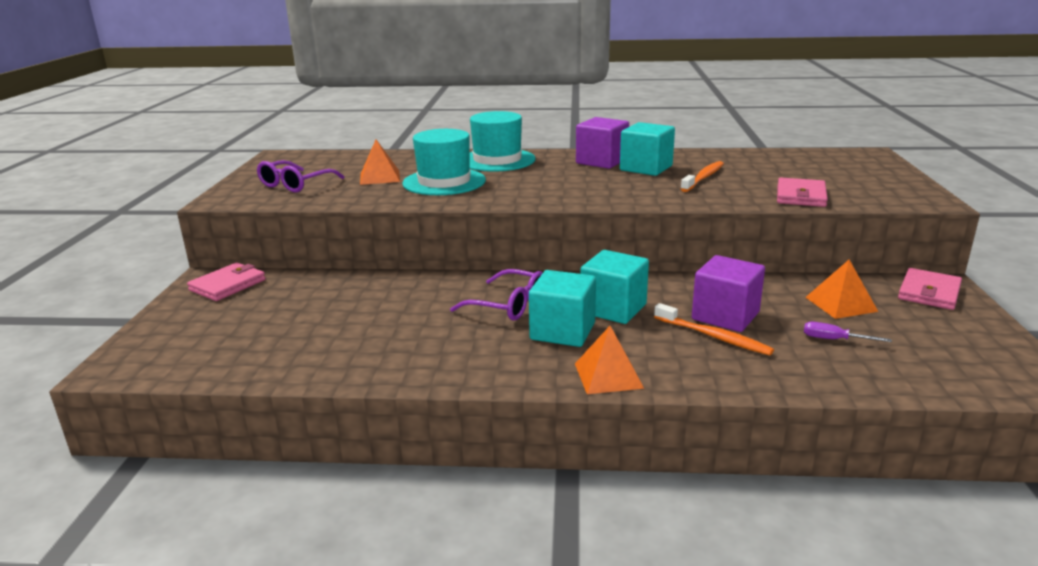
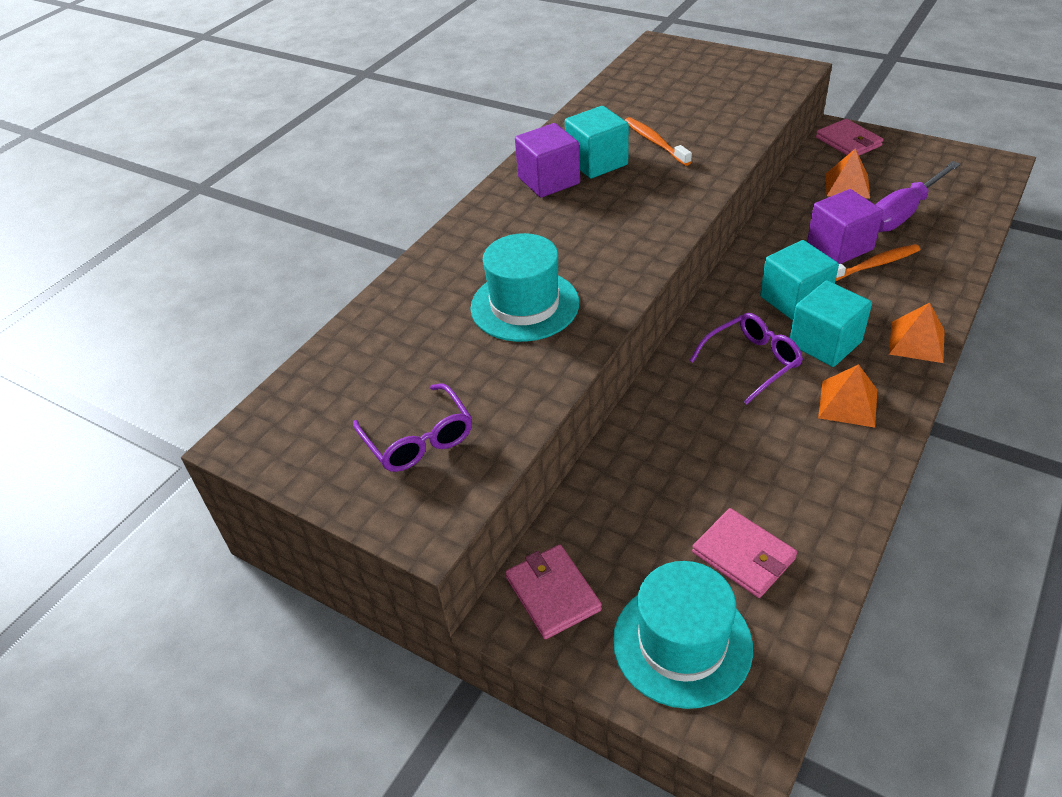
camera: 60 degrees left, 20 degrees up
(380, 177) = (456, 354): orange pyramid -> orange pyramid (848, 403)
(497, 160) = (474, 247): turquoise hat -> turquoise hat (682, 643)
(801, 196) = (743, 115): pink wallet -> pink wallet (743, 555)
(834, 340) = (903, 213): purple screwdriver -> purple screwdriver, size x2.22

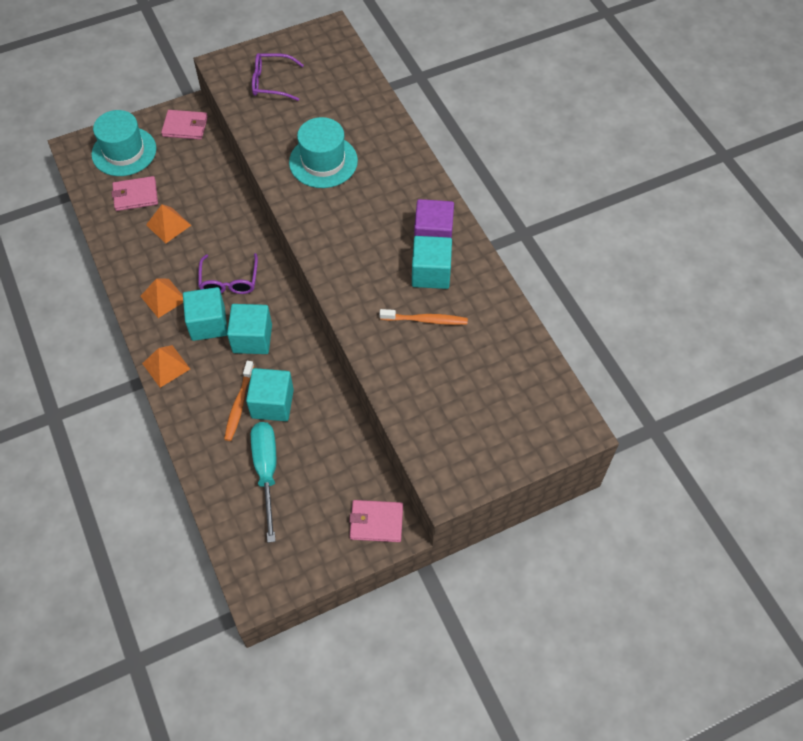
camera: 120 degrees right, 15 degrees up
(840, 246) = (272, 403): purple cube -> turquoise cube
(847, 185) = (326, 468): orange pyramid -> orange pyramid (168, 225)
(903, 213) = (266, 472): purple screwdriver -> turquoise screwdriver

